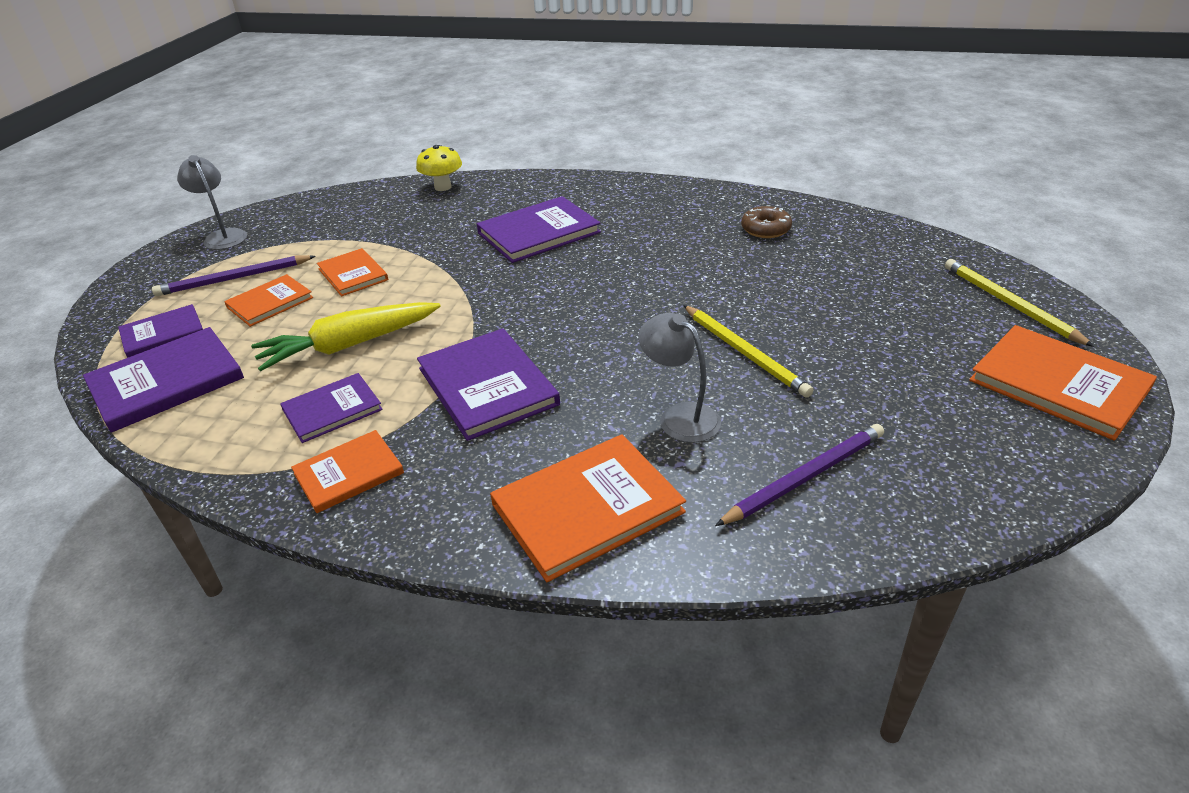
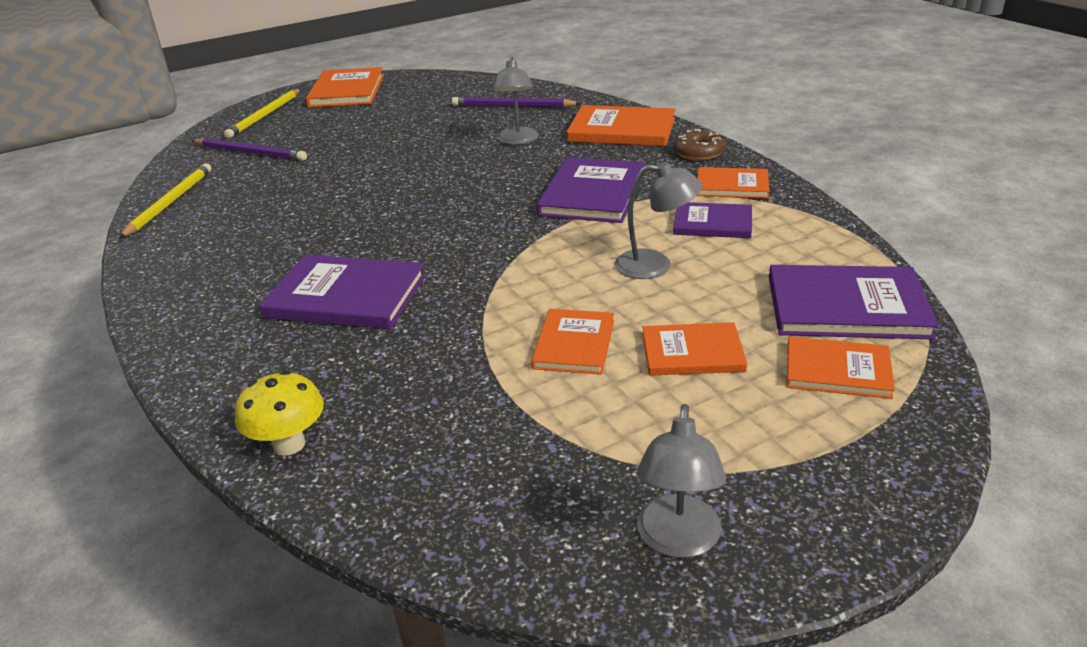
camera: 135 degrees left, 5 degrees down
(163, 334) = (837, 370): purple book -> orange book
(234, 279) = (712, 418): purple pencil -> purple pencil (250, 152)
(349, 345) = (655, 265): yellow carrot -> grey lamp
(744, 352) = (425, 150): yellow pencil -> yellow pencil (169, 203)
(765, 229) = (219, 206): brown donut -> brown donut (698, 153)

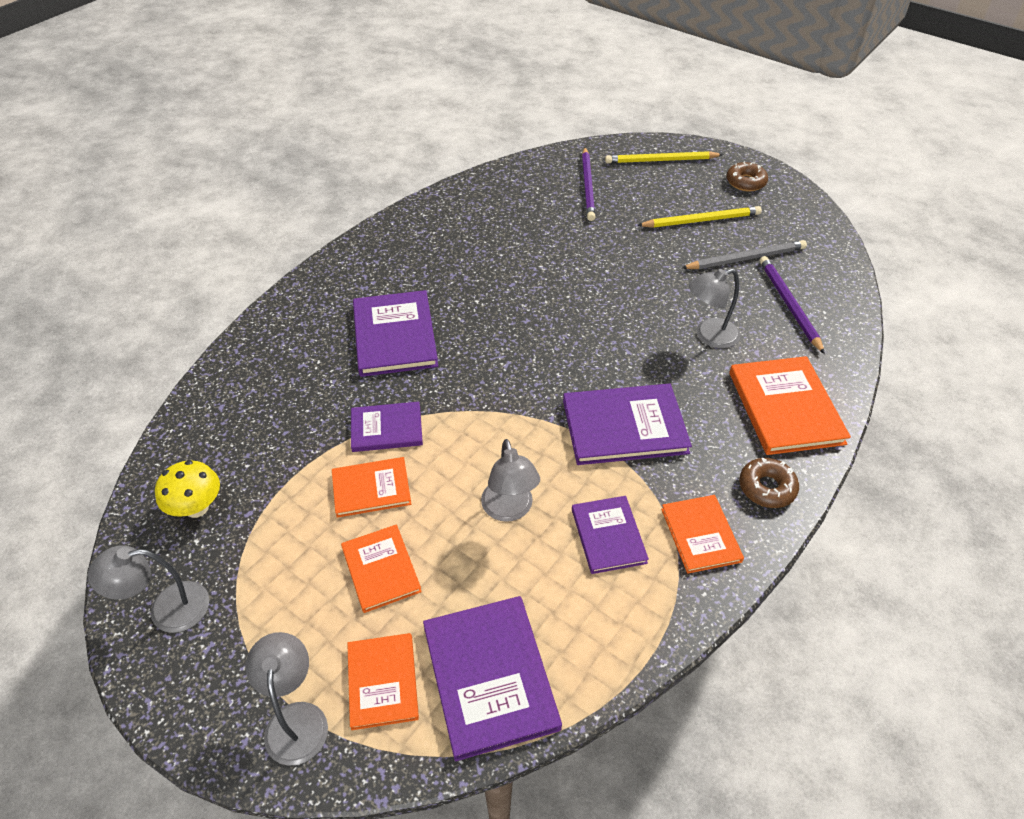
camera: 65 degrees right, 15 degrees up
(169, 203) = (487, 187): yellow pencil -> yellow pencil (701, 220)
(289, 444) = (227, 381): yellow mushroom -> yellow mushroom (197, 508)
(347, 91) = (745, 182): orange book -> brown donut
(441, 110) = (745, 258): none -> grey pencil
(491, 322) = (386, 429): none -> purple book
(872, 437) = (296, 719): none -> grey lamp

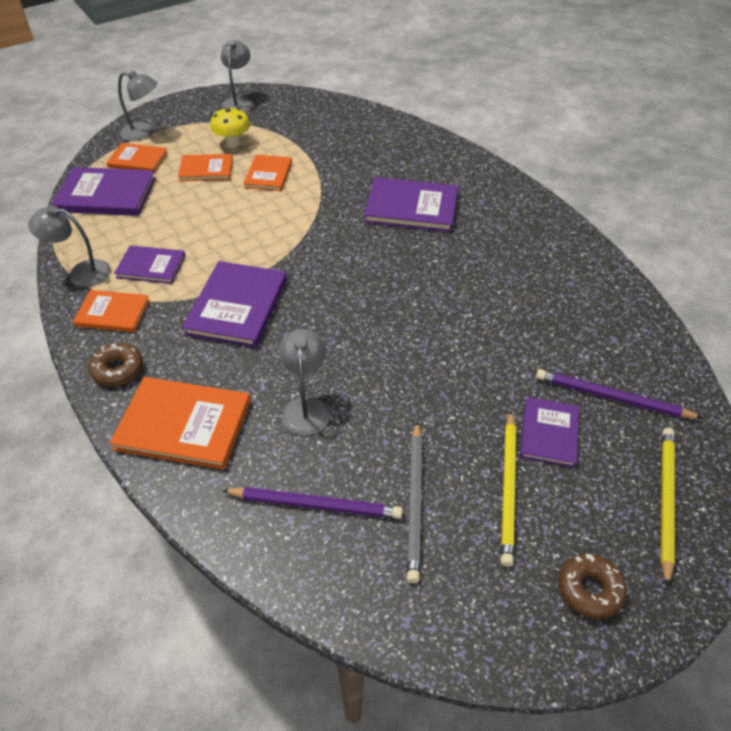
camera: 110 degrees right, 0 degrees up
(197, 508) = (300, 114): yellow mushroom -> yellow mushroom (233, 143)
(386, 429) = (315, 188): purple book -> purple book (549, 433)
(509, 510) = (207, 227): grey lamp -> grey lamp (81, 272)

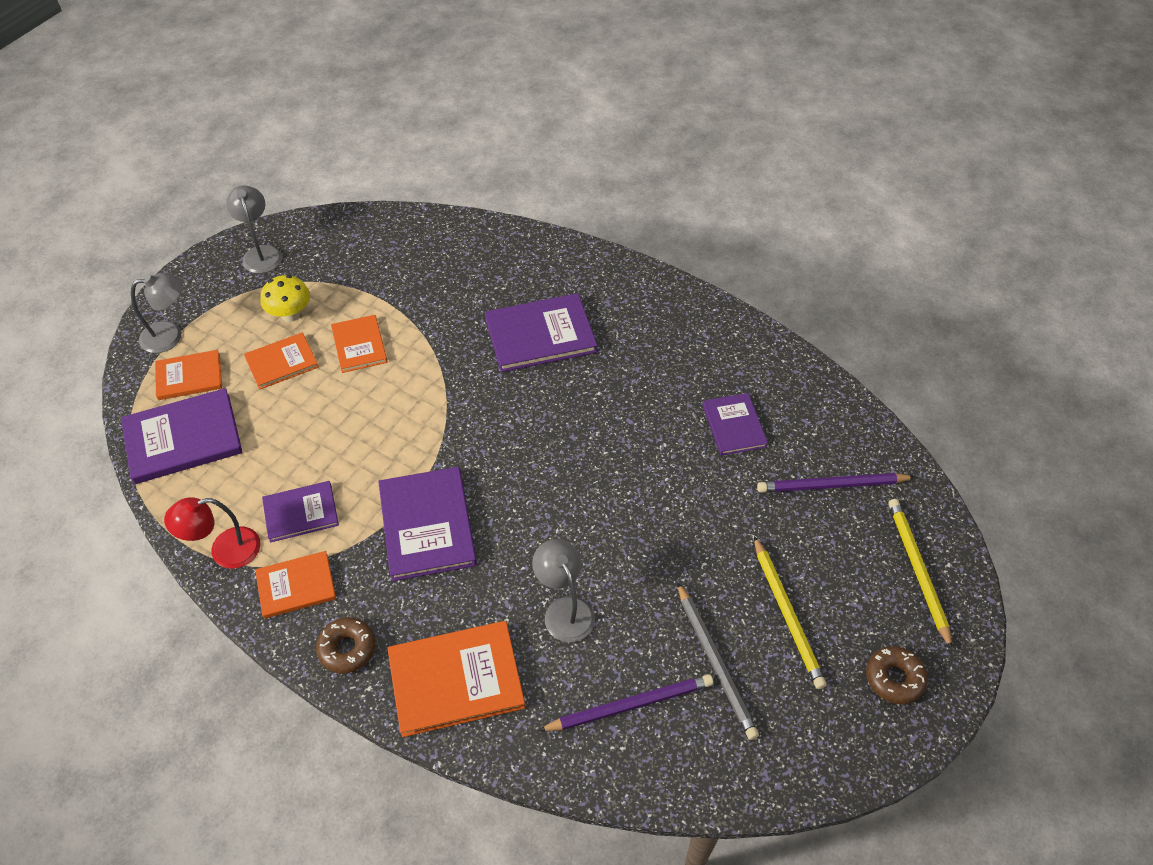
camera: 25 degrees left, 5 degrees up
(81, 272) = (225, 551): grey lamp -> red lamp
(549, 433) = (795, 545): purple book -> purple book (734, 426)

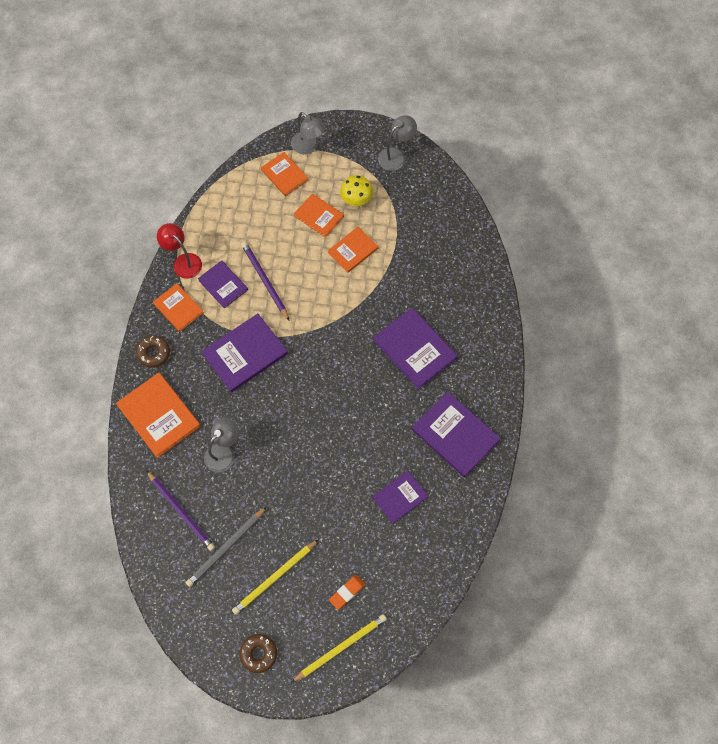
camera: 65 degrees right, 15 degrees up
(183, 438) = (242, 198): purple book -> purple book (455, 435)
(832, 485) = (381, 575): purple pencil -> purple pencil (265, 281)
(842, 533) = (347, 592): none -> orange eraser

